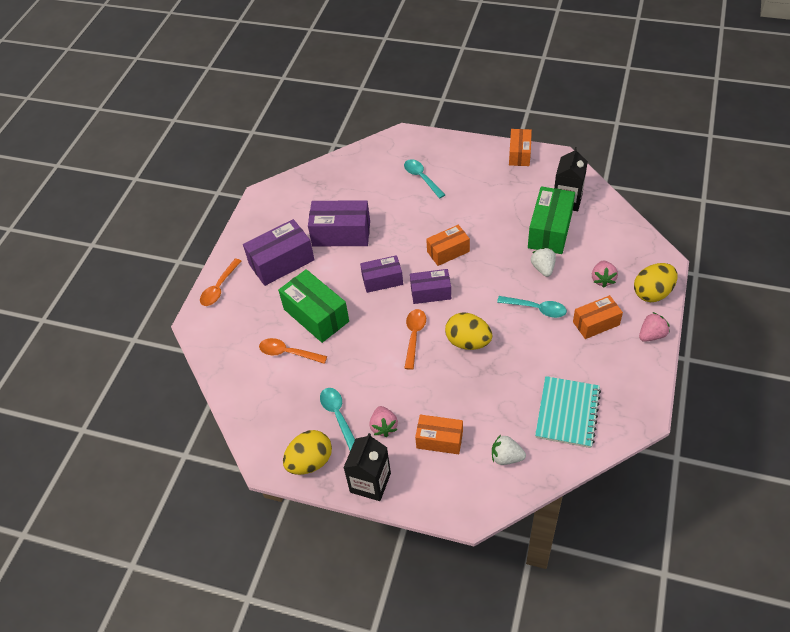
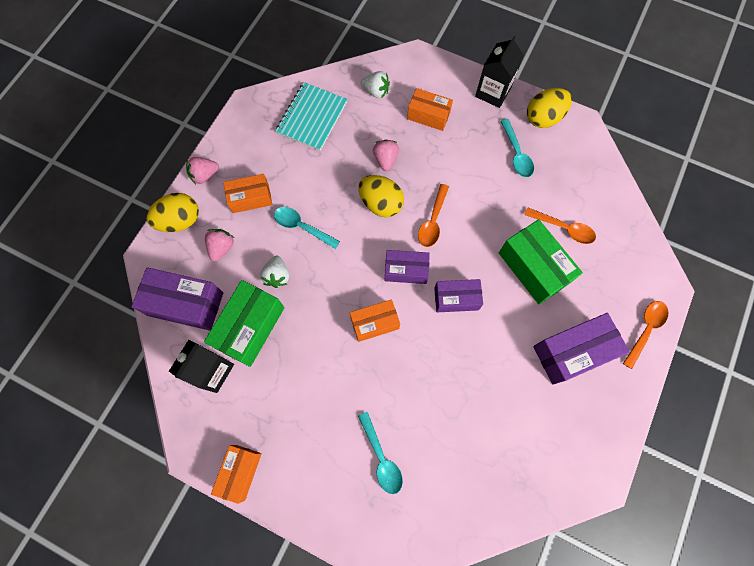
camera: 175 degrees left, 20 degrees up
(341, 233) = (498, 381): purple box -> purple box (185, 304)
(383, 427) = (475, 136): pink strawberry -> pink strawberry (385, 160)

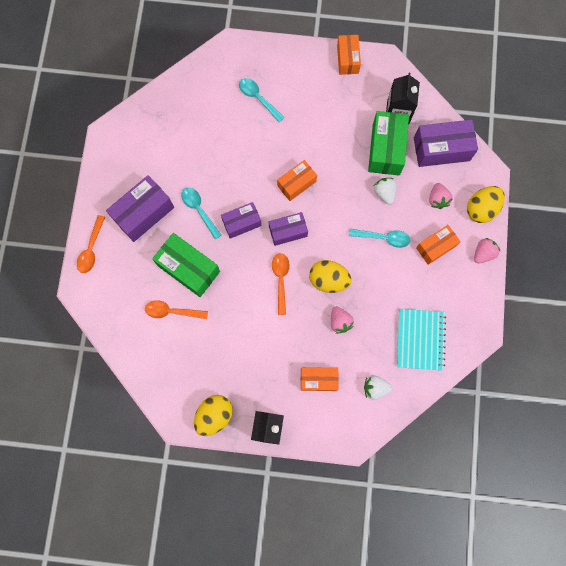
camera: 160 degrees right, 5 degrees up
(516, 154) = (229, 368): turquoise spoon -> turquoise spoon (199, 210)

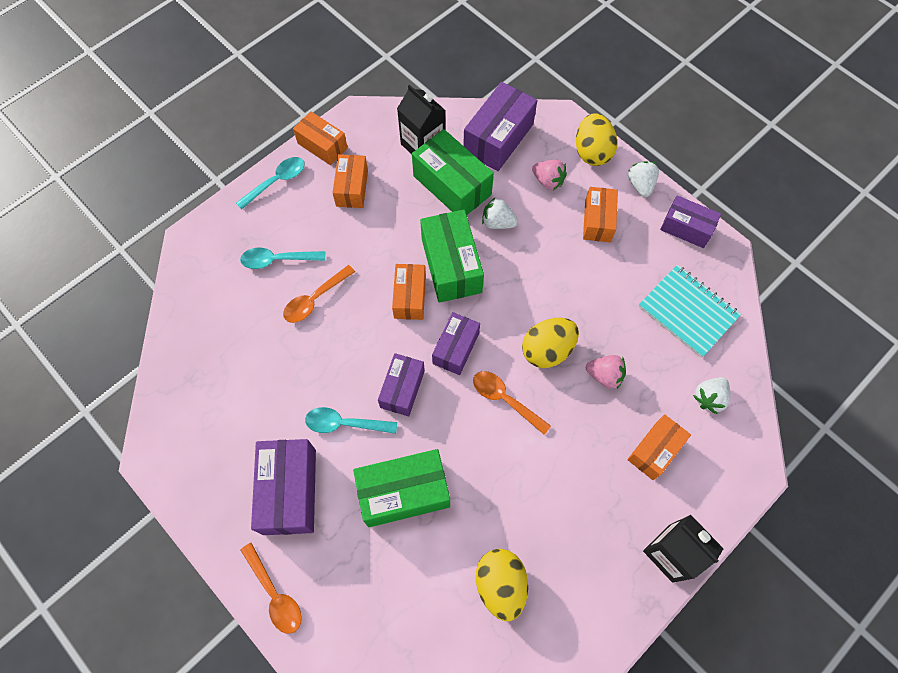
camera: 50 degrees left, 10 degrees down
(172, 311) = (439, 555): orange spoon -> orange spoon (315, 299)
(214, 415) = (610, 607): yellow egg -> yellow egg (500, 584)
(335, 98) = (352, 188): none -> orange box
(335, 190) = (451, 265): none -> green box
(383, 238) = (546, 260): turquoise spoon -> turquoise spoon (276, 181)
(476, 301) = (686, 228): none -> purple box
(483, 253) = (640, 185): pink strawberry -> white strawberry

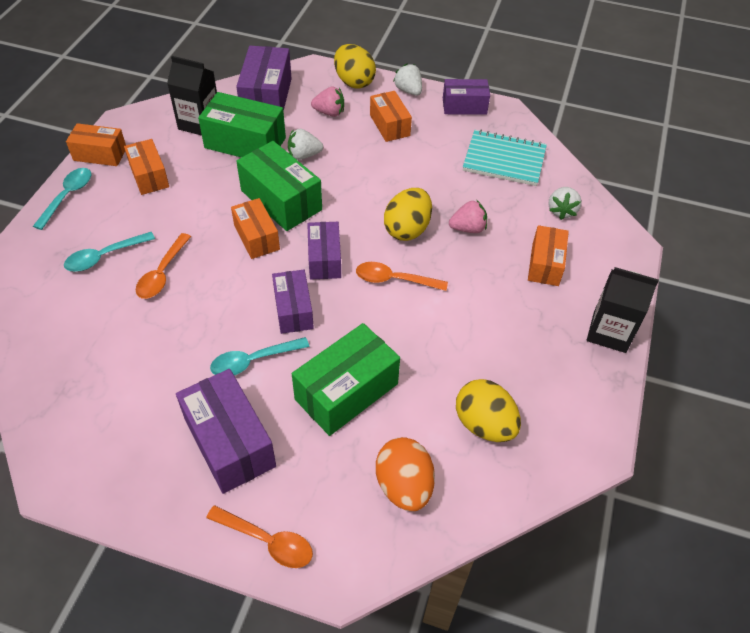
camera: 30 degrees left, 15 degrees down
(402, 605) = (404, 486): none -> orange egg

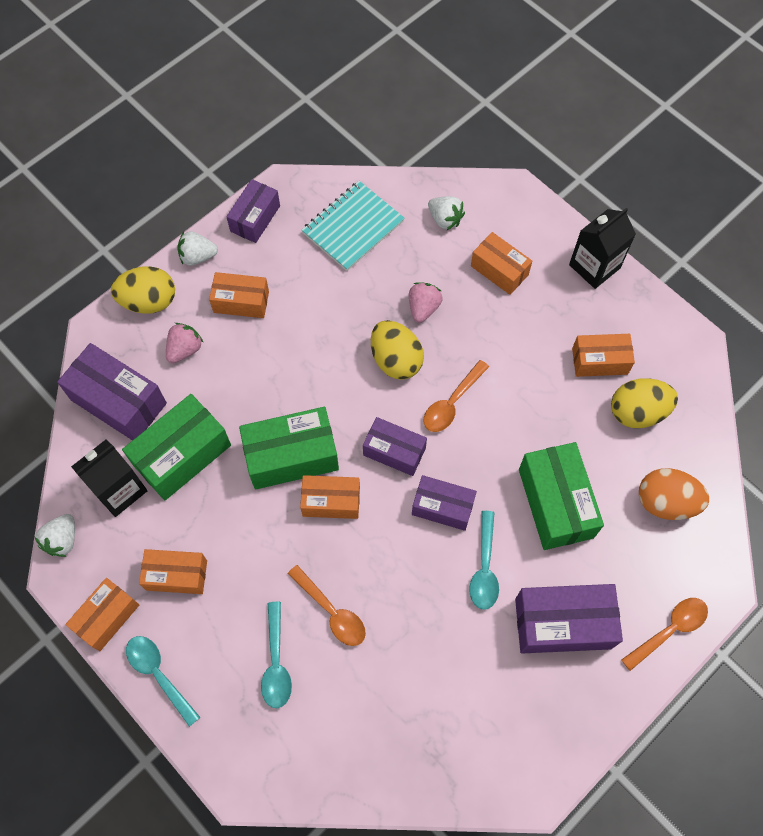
camera: 60 degrees left, 15 degrees up
(304, 155) = (237, 405): white strawberry -> white strawberry (62, 540)
(514, 373) = (599, 361): none -> orange box

